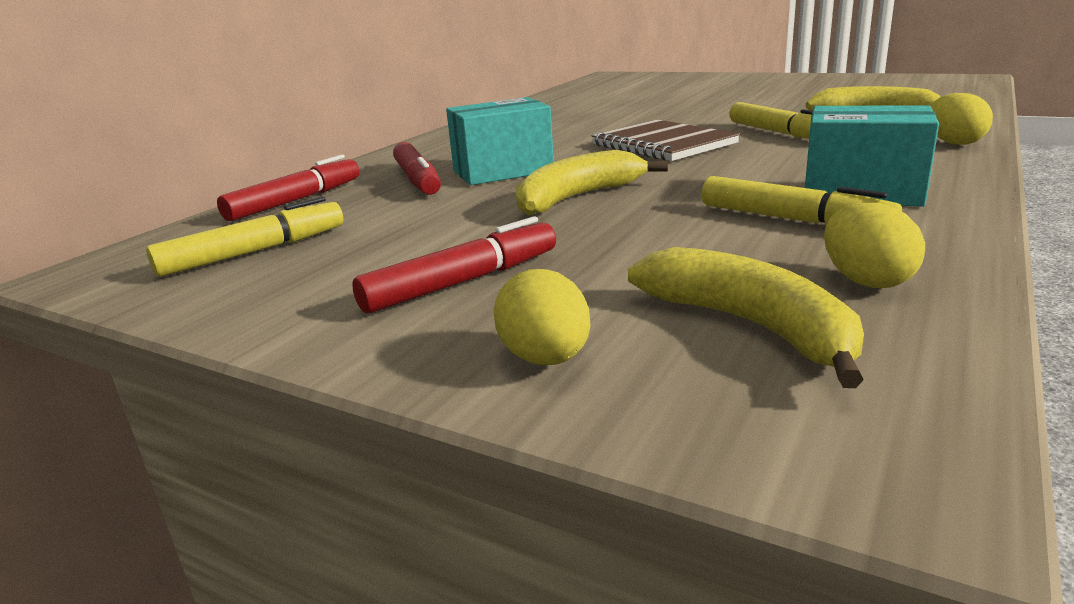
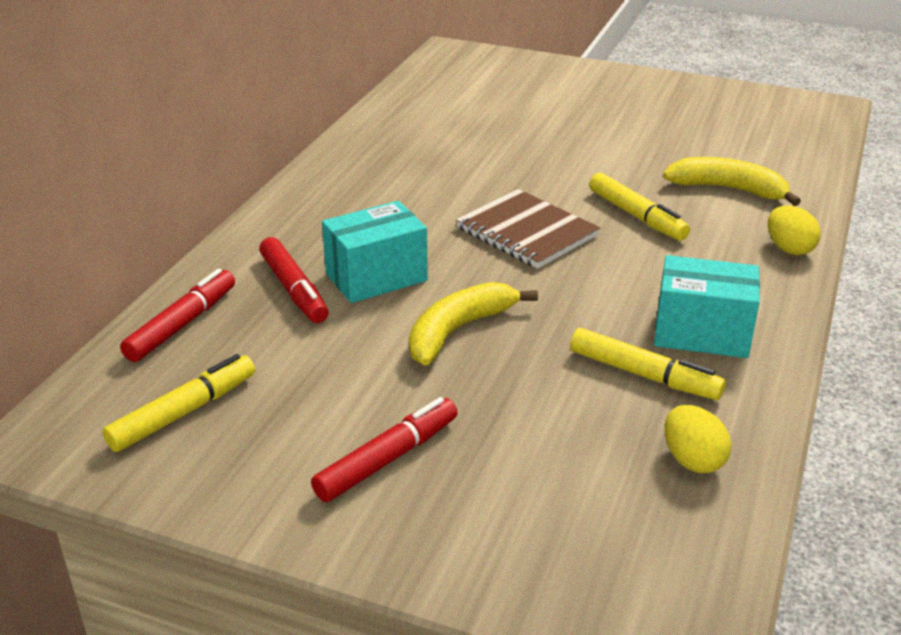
camera: 10 degrees left, 10 degrees up
(545, 359) = (473, 550): yellow egg -> none
(750, 326) = (610, 513): yellow banana -> none

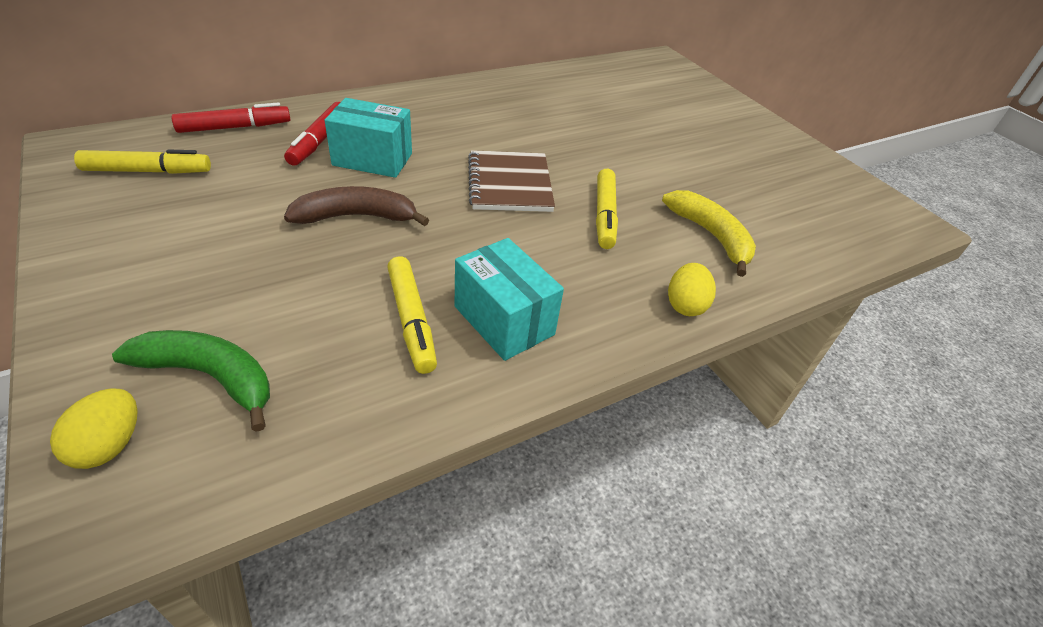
camera: 35 degrees right, 10 degrees up
(387, 459) = (178, 263): red marker -> none
(458, 331) = (356, 217): yellow banana -> brown banana
(583, 508) = (210, 377): none -> green banana
(692, 460) = (331, 402): yellow egg -> yellow egg (109, 445)

